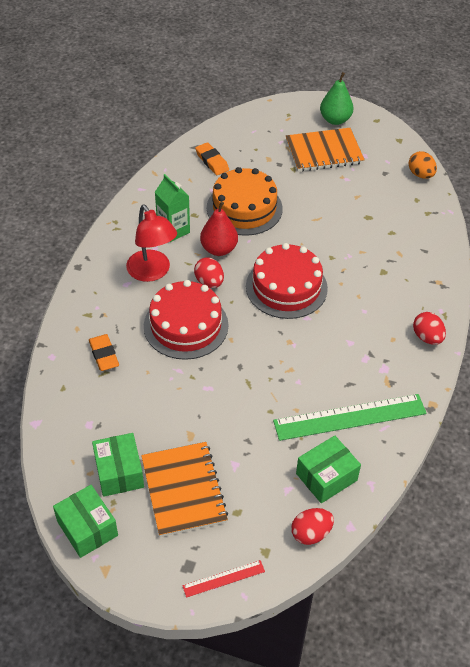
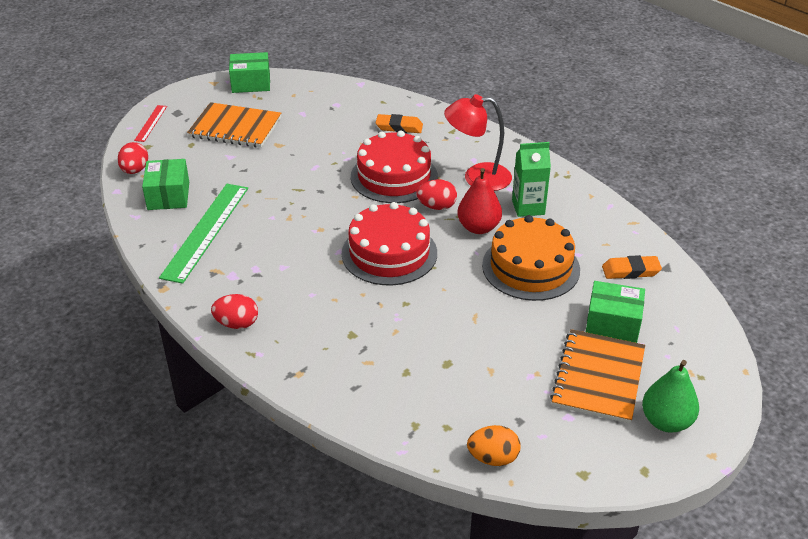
camera: 120 degrees right, 10 degrees down
(119, 472) = (280, 106): green box -> green box (612, 324)

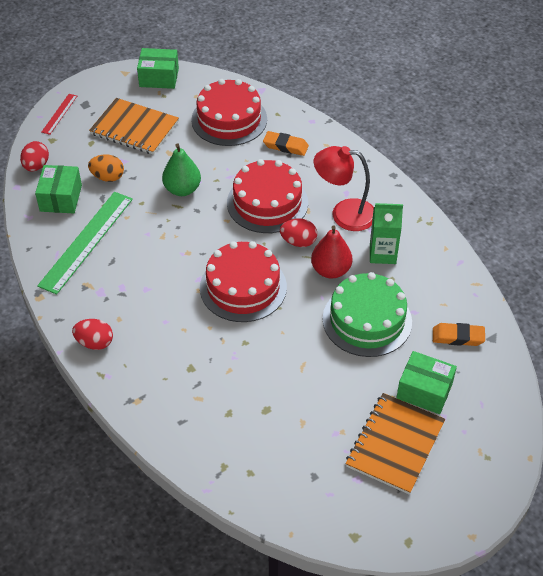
camera: 10 degrees right, 10 degrees up
(334, 111) = (229, 119): none -> red cake
(493, 458) = (281, 509): orange egg -> orange egg (108, 177)
(530, 267) = (367, 320): orange cake -> green cake
(666, 421) = (442, 497): green pear -> green pear (182, 189)

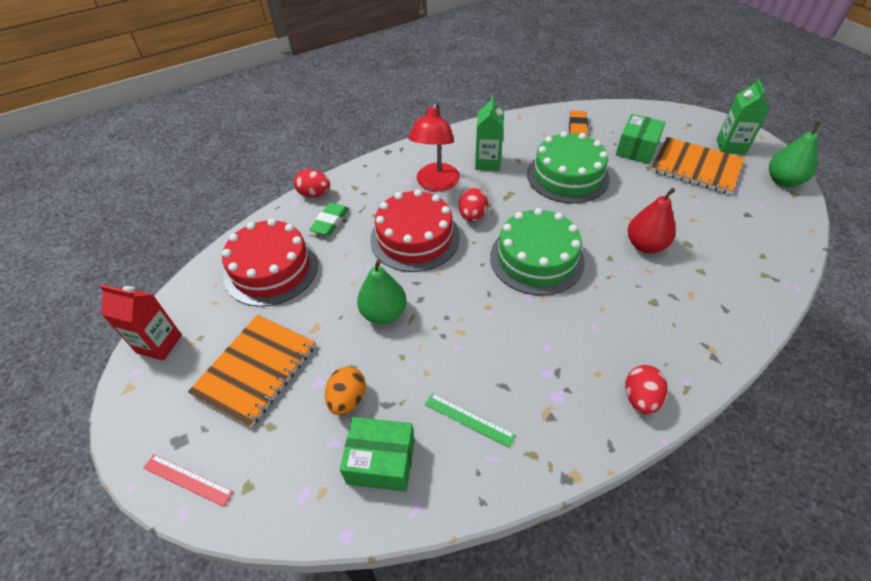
camera: 85 degrees left, 0 degrees up
(36, 166) = (303, 507): red egg -> red egg (314, 194)
(86, 241) = (469, 419): green ruler -> green ruler, size x0.48
(159, 77) = (159, 344): green box -> red carton
(243, 287) = (536, 259): red cake -> green cake
(285, 146) = (330, 222): orange eraser -> green eraser
(330, 270) = (509, 195): red pear -> red pear (645, 245)
(377, 531) = (783, 181): none -> green pear
(443, 493) = (730, 146): none -> green carton

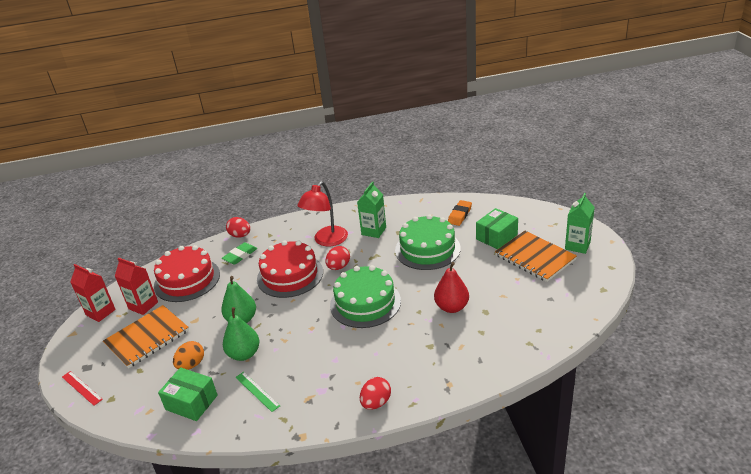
camera: 20 degrees right, 15 degrees down
(223, 320) = (143, 305): none -> red carton
(783, 181) = (601, 278): green pear -> green pear (244, 354)

